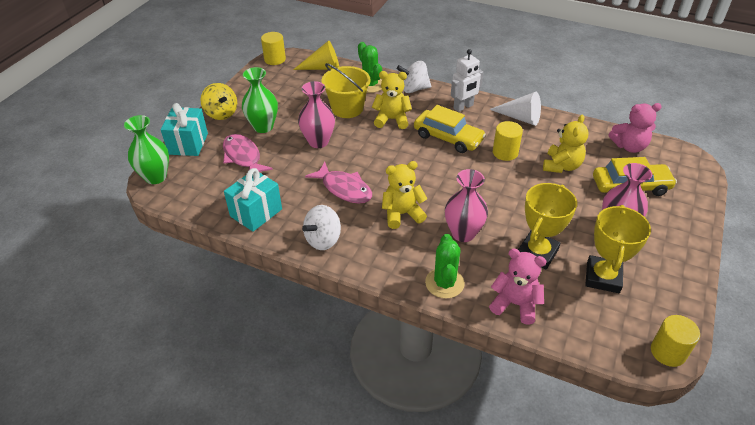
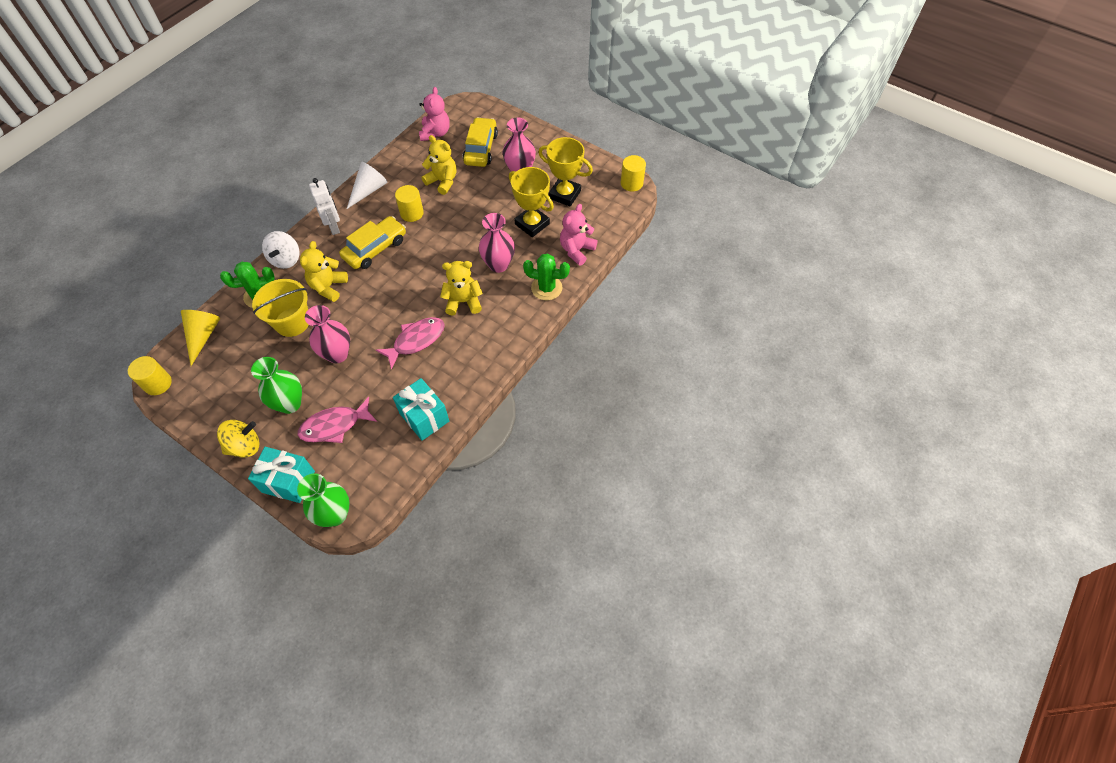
camera: 80 degrees left, 15 degrees up
(323, 240) = (476, 365): white spinning top -> none
(402, 214) = (463, 302): yellow teddy bear -> yellow teddy bear turned 90 degrees clockwise

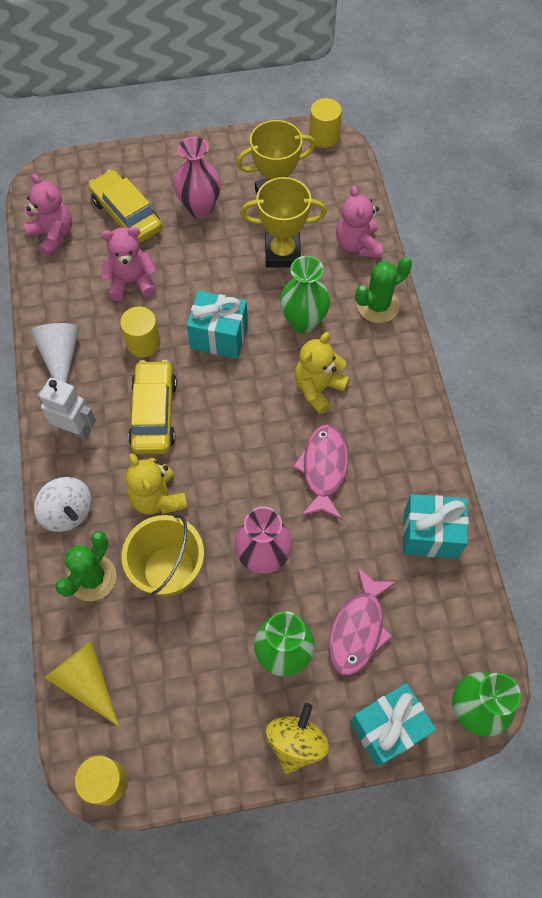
camera: 45 degrees left, 5 degrees up
(442, 181) = (132, 282): yellow teddy bear -> pink teddy bear
(449, 238) = (219, 336): none -> turquoise gift
(498, 265) = (303, 321): pink vase -> green vase

